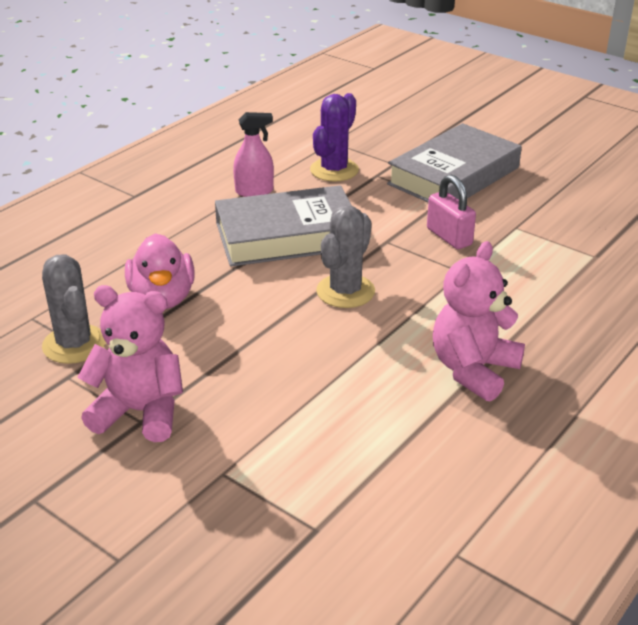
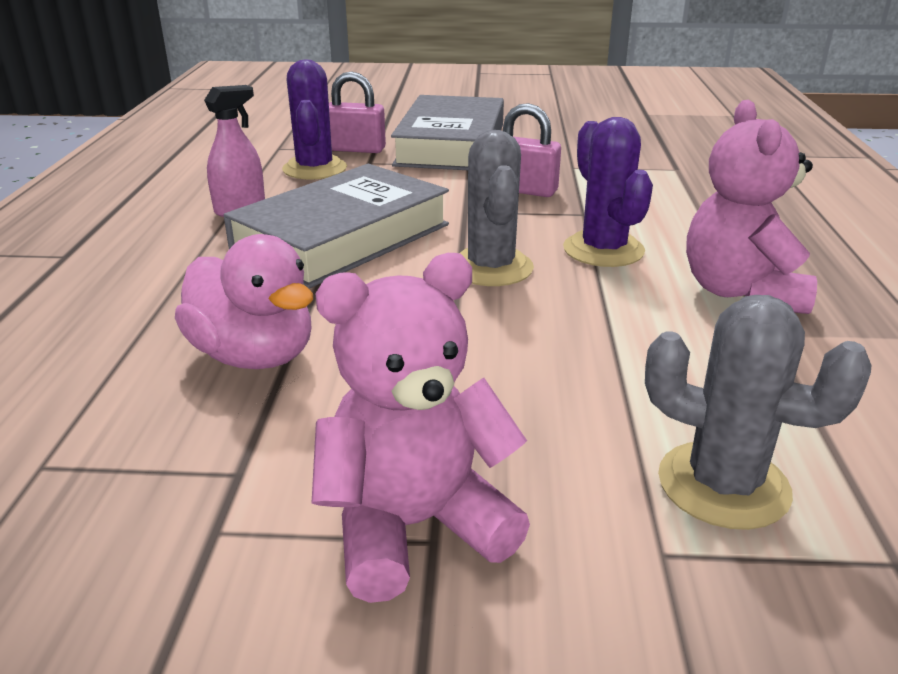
camera: 35 degrees left, 5 degrees down
(74, 344) = (171, 474): grey cactus -> grey cactus (723, 485)
(381, 159) = (355, 149): none -> pink padlock
(432, 305) = (603, 250): none -> purple cactus

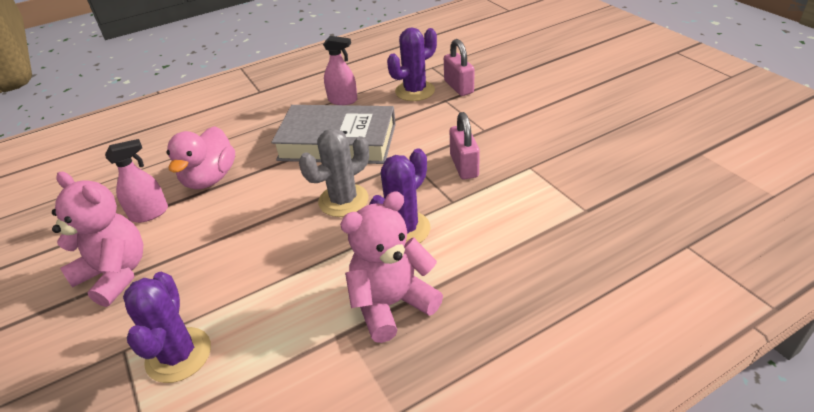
camera: 60 degrees right, 10 degrees up
(260, 444) = (149, 213): none -> pink spray bottle
(451, 145) = (507, 110): grey book -> none
(723, 485) = (178, 355): grey cactus -> purple cactus

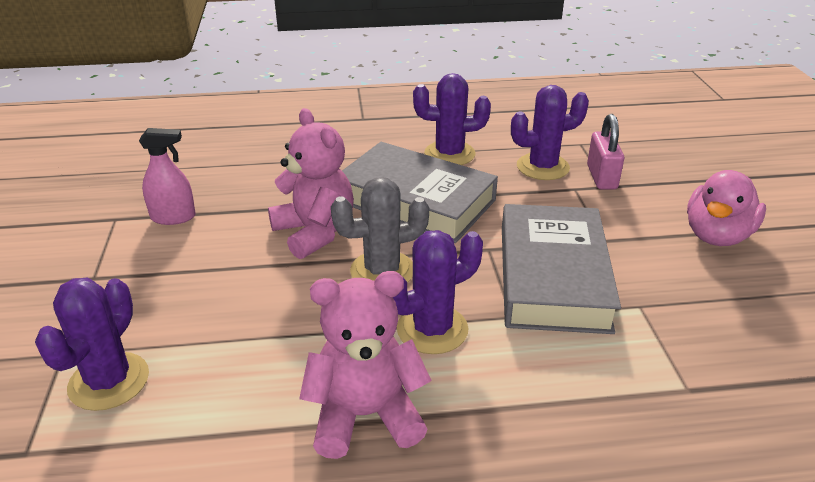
camera: 20 degrees right, 5 degrees down
(115, 274) = (103, 271): pink teddy bear -> pink teddy bear (315, 232)
(210, 178) = (254, 199): pink duck -> pink duck (717, 235)
(342, 100) = (449, 154): pink spray bottle -> purple cactus
(464, 166) = (553, 277): pink padlock -> grey book

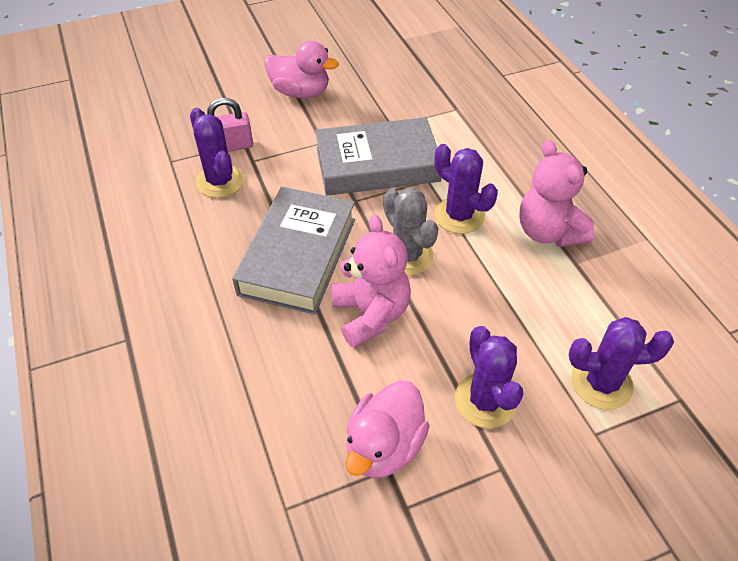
camera: 105 degrees left, 15 degrees up
(173, 217) = (384, 446): pink spray bottle -> pink duck
(315, 232) = (371, 315): pink teddy bear -> pink teddy bear turned 120 degrees clockwise
(449, 154) = (205, 247): purple cactus -> purple cactus (485, 400)

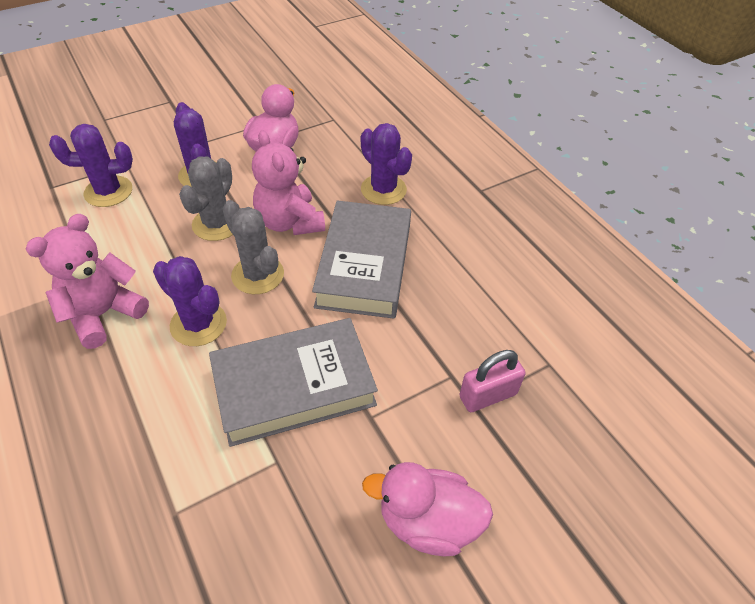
camera: 170 degrees right, 0 degrees up
(220, 181) = (477, 341): purple cactus -> purple cactus (383, 190)
(455, 320) = (217, 224): none -> grey cactus
(548, 232) = (103, 314): pink teddy bear -> pink teddy bear turned 105 degrees counterclockwise

